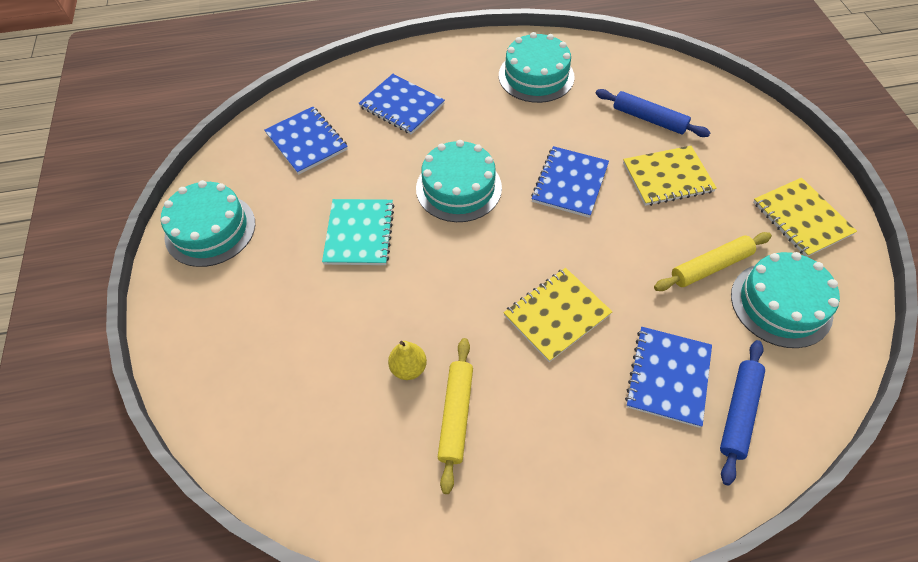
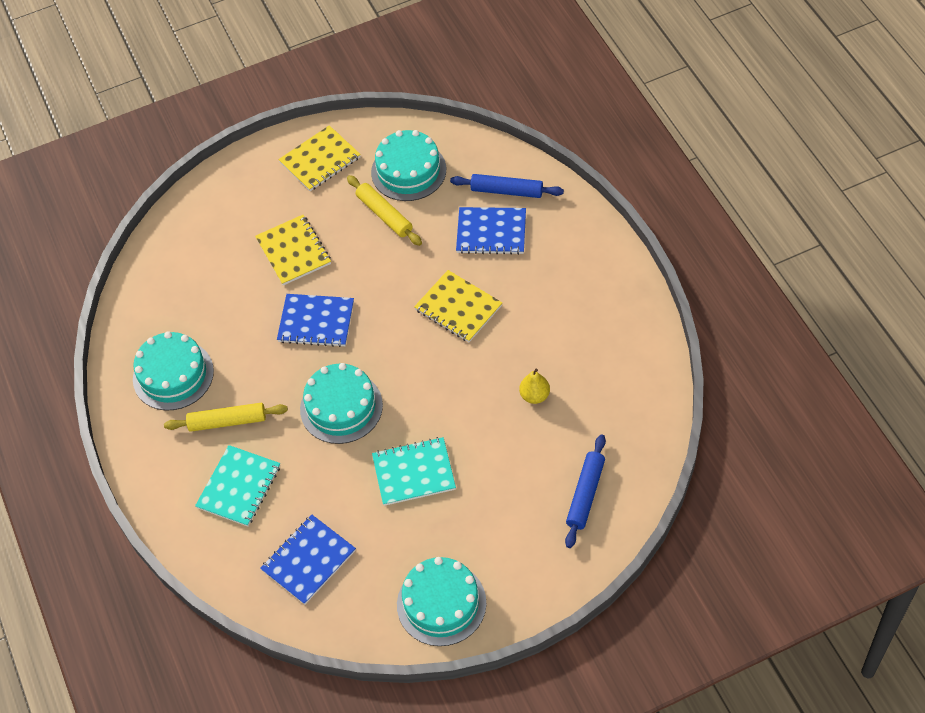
camera: 100 degrees left, 0 degrees up
(401, 106) = (239, 487): blue notebook -> turquoise notebook
(455, 415) = (563, 355): yellow rolling pin -> yellow rolling pin (227, 421)
(649, 119) = (221, 272): blue rolling pin -> blue rolling pin (585, 494)

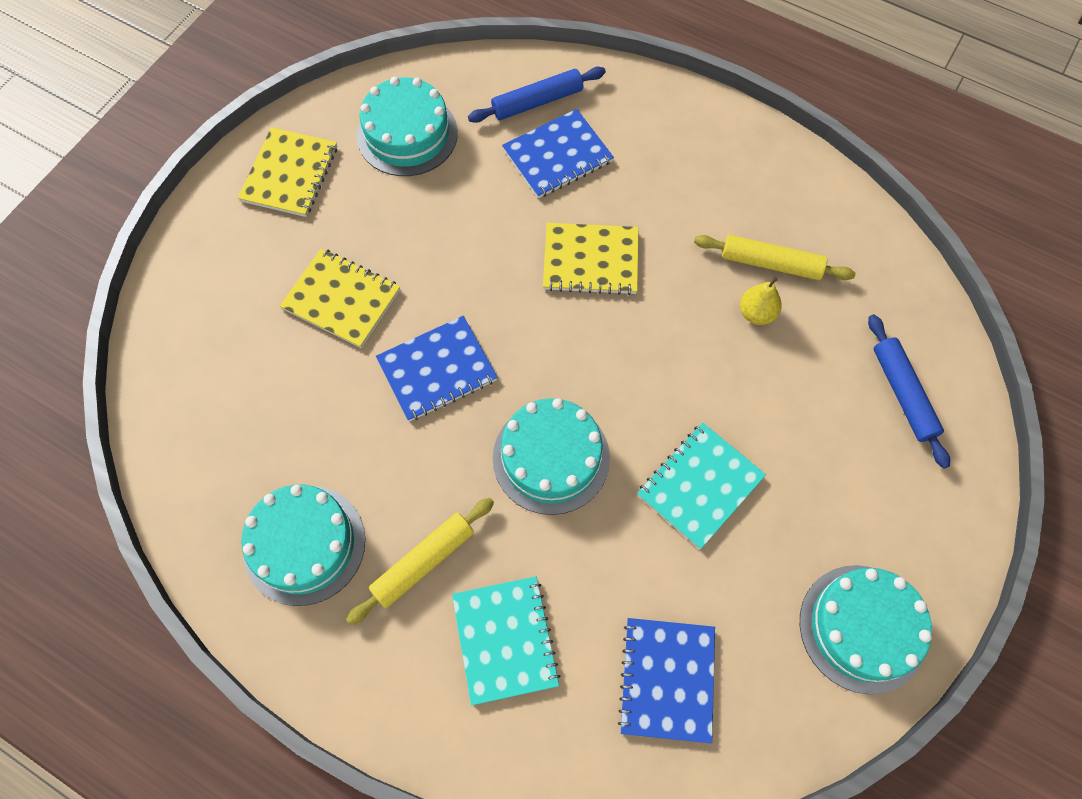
camera: 40 degrees left, 10 degrees up
(384, 215) = (419, 199): yellow rolling pin -> yellow rolling pin (771, 263)

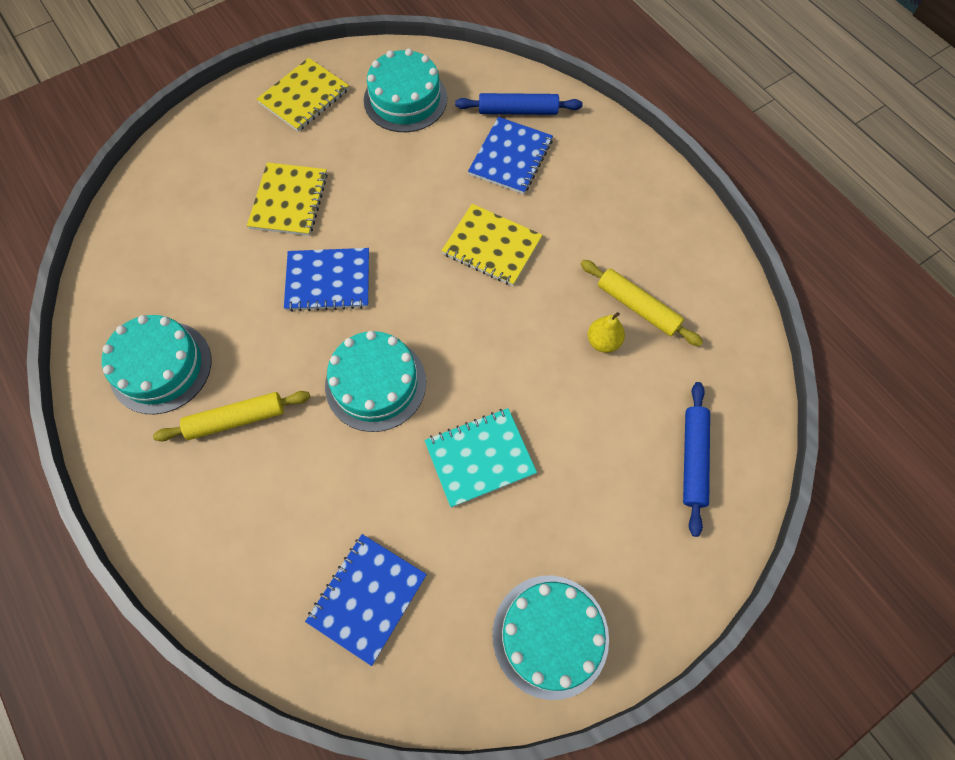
camera: 25 degrees right, 0 degrees up
(342, 299) = (289, 201): yellow notebook -> yellow notebook turned 45 degrees clockwise
(505, 640) = (262, 506): turquoise notebook -> none
(557, 156) = (511, 157): blue notebook -> blue notebook turned 60 degrees counterclockwise

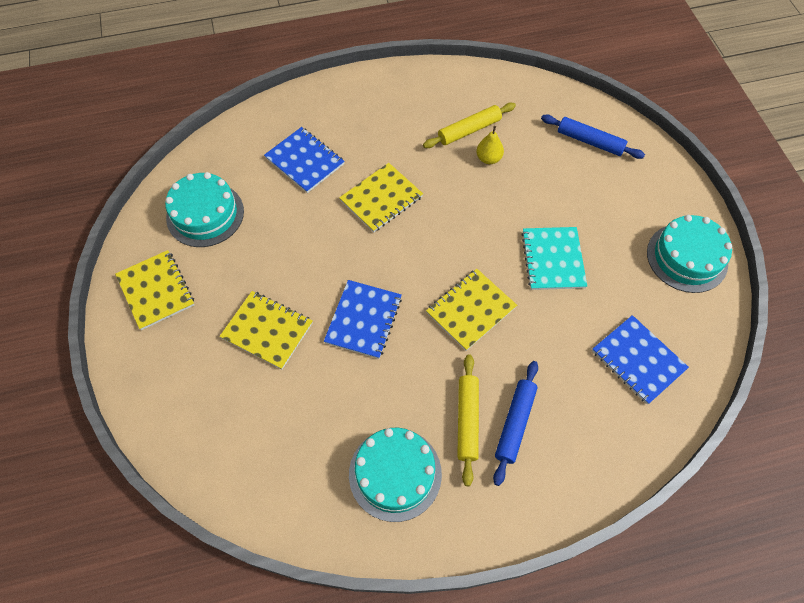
camera: 70 degrees left, 5 degrees down
(375, 383) = (471, 310): turquoise cake -> yellow notebook
(518, 111) = (262, 142): blue rolling pin -> blue rolling pin (515, 424)

